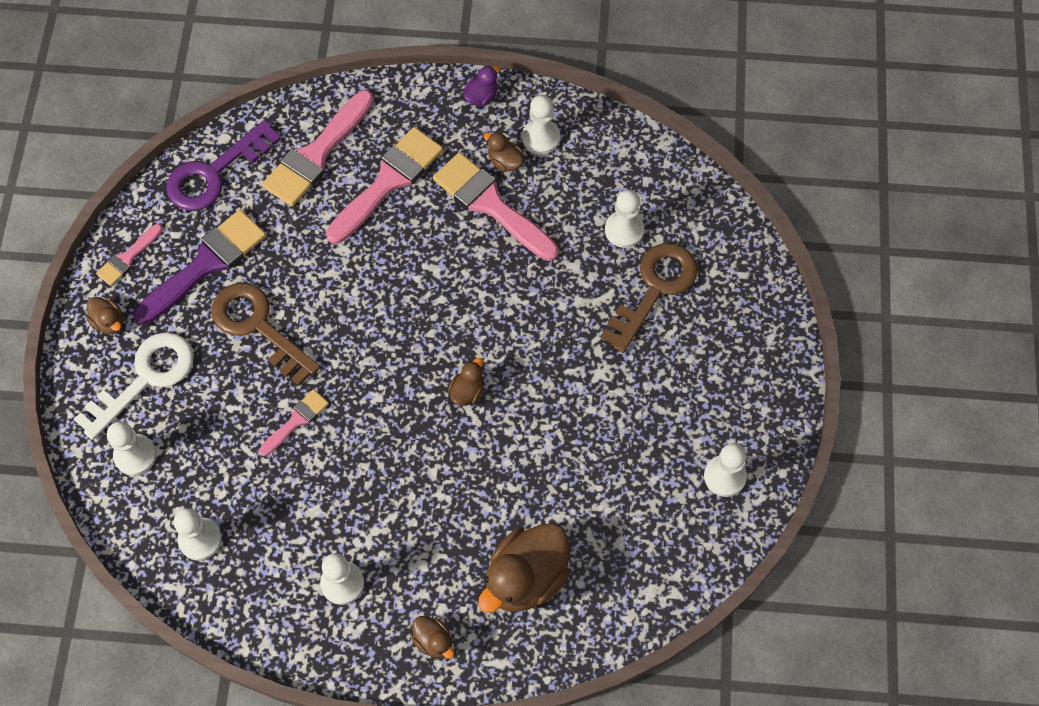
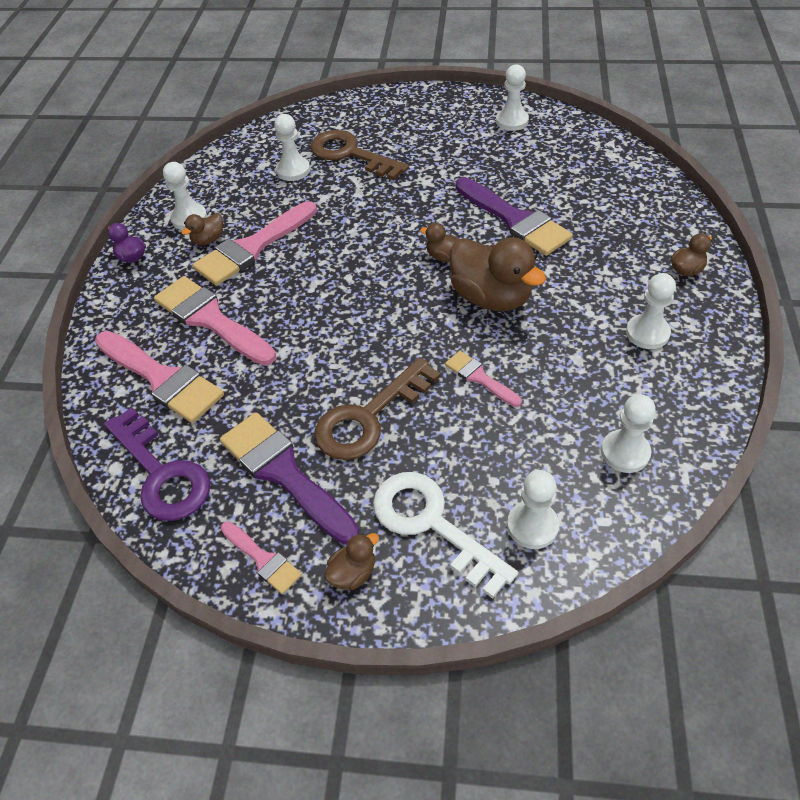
camera: 85 degrees left, 15 degrees down
(526, 467) = (515, 220): none -> purple brush
(526, 578) = (615, 218): brown duck -> brown duck (491, 297)

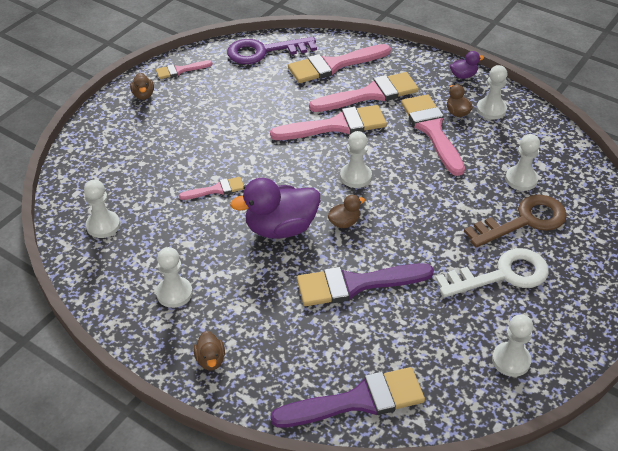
camera: 115 degrees right, 5 degrees down
(284, 473) = (224, 90): purple brush -> purple brush (358, 400)
(291, 324) = (336, 125): none -> pink brush
(369, 417) = (231, 132): brown key -> none
(431, 524) = (141, 130): white key -> white key (502, 275)
(491, 297) = (280, 228): brown duck -> purple duck
(532, 526) = (102, 165): white pawn -> white pawn (355, 176)

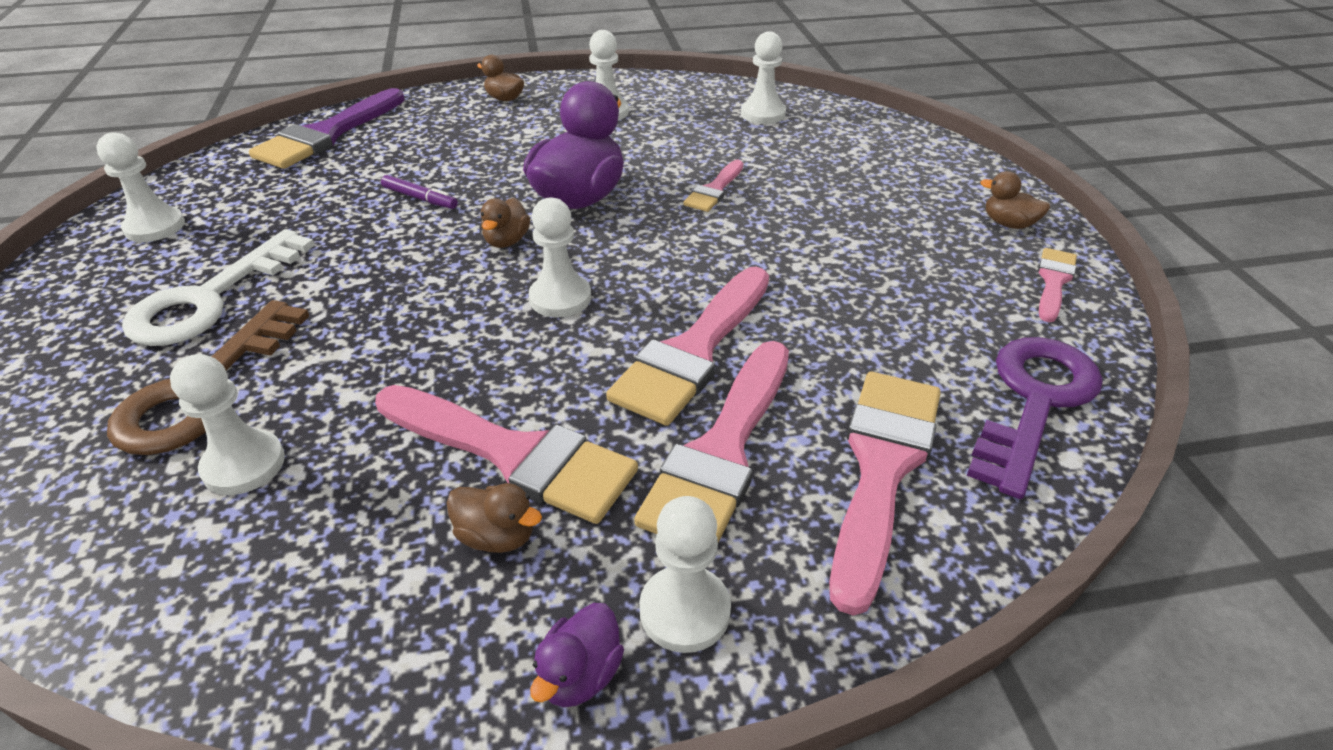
camera: 135 degrees right, 5 degrees down
(356, 284) = (420, 198): purple brush -> purple marker
(491, 110) = (419, 605): white pawn -> white pawn (684, 611)

